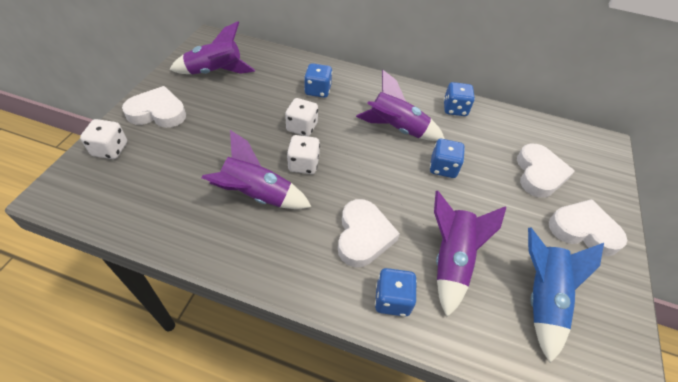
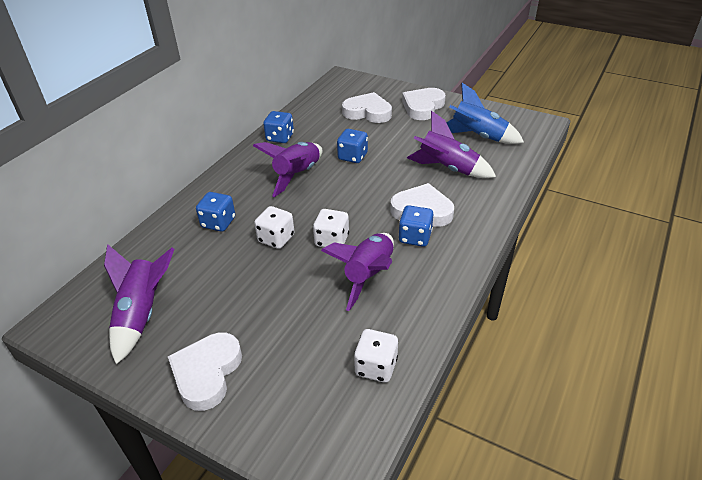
camera: 75 degrees left, 10 degrees down
(110, 149) = (268, 419): white dice -> white dice (376, 367)
(392, 300) = (481, 202): blue dice -> blue dice (415, 237)

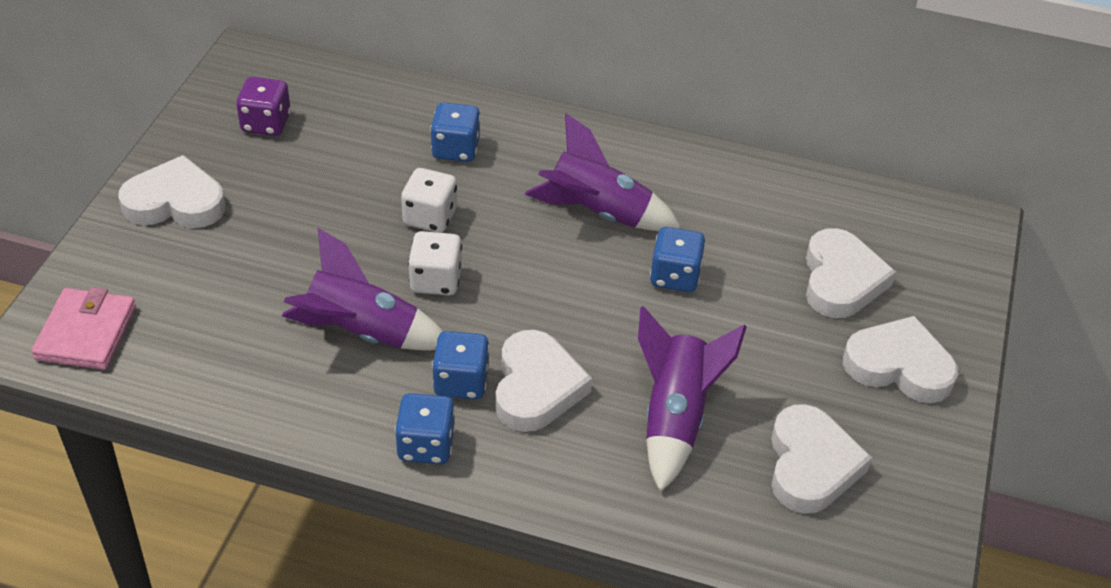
camera: 75 degrees right, 5 degrees up
(142, 315) = (266, 123): purple rocket -> purple dice
(280, 137) = (705, 172): blue dice -> blue dice (426, 445)
(336, 434) = (86, 333): none -> pink wallet
(376, 367) = (187, 359): white dice -> none
(478, 136) = (811, 465): blue rocket -> white heart

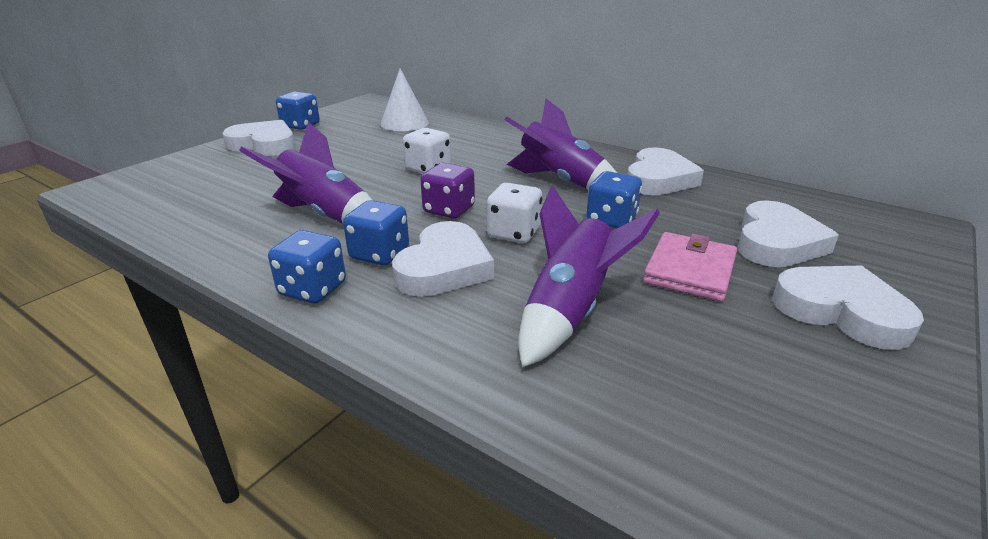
camera: 20 degrees right, 15 degrees down
(86, 333) = (134, 189): pink wallet -> pink wallet (690, 270)
(266, 123) = (355, 123): purple dice -> purple dice (449, 210)
(337, 111) = (404, 123): none -> white cone
(436, 280) = (407, 197): white dice -> white dice (514, 233)
(456, 149) = (471, 144): blue dice -> blue dice (300, 126)
(811, 465) = (720, 380): white heart -> white heart (658, 179)

